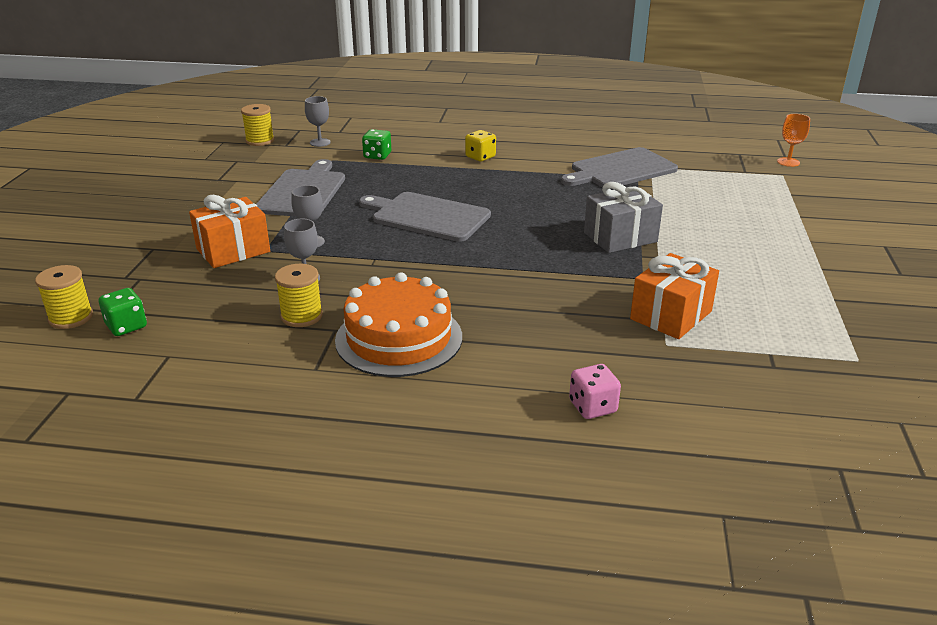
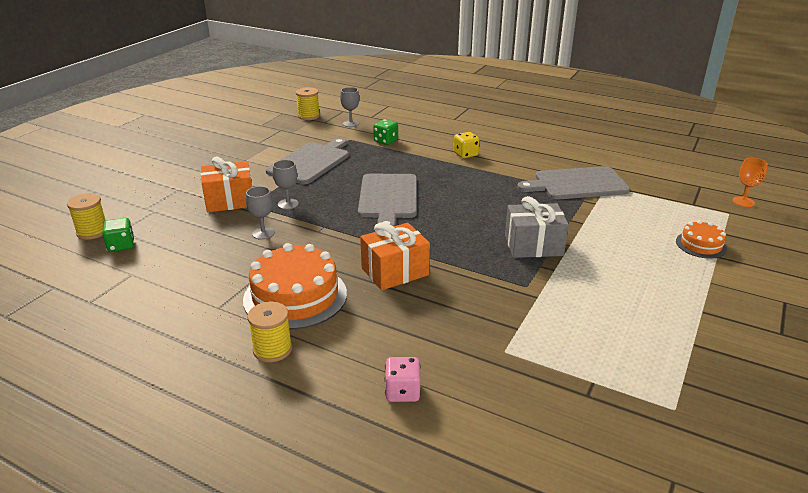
camera: 20 degrees right, 0 degrees up
(301, 316) = (239, 263): yellow spool -> yellow spool (272, 349)
(427, 216) = (388, 198): grey cutting board -> grey cutting board turned 135 degrees counterclockwise
(671, 315) = (527, 325): orange gift -> orange gift (395, 271)
(778, 208) = (701, 245): none -> orange cake

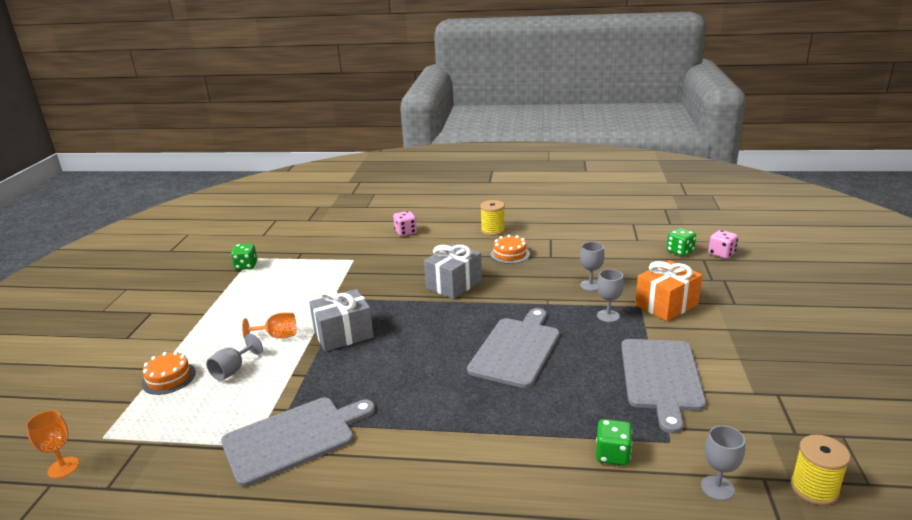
camera: 160 degrees right, 5 degrees down
(92, 232) = (721, 254): yellow spool -> pink dice
(295, 296) = (510, 254): orange cake -> orange cake, size x0.52
(388, 198) = (516, 349): grey cutting board -> grey cutting board turned 45 degrees clockwise
(395, 271) = (454, 284): orange gift -> grey gift
(465, 154) = (470, 459): yellow dice -> none
(602, 260) = (277, 336): none -> orange goblet
(639, 238) = (233, 370): none -> grey goblet
(677, 390) = (246, 266): none -> green dice

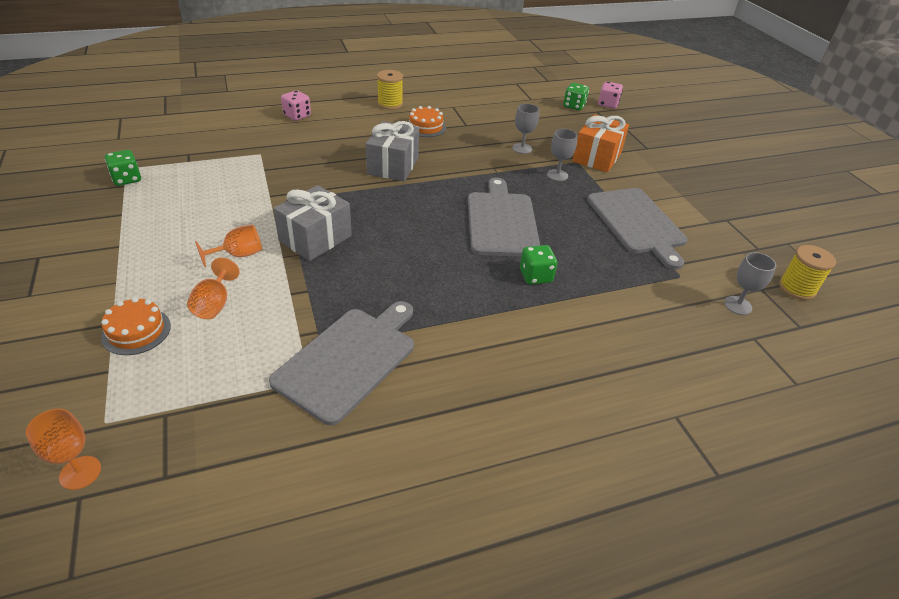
camera: 30 degrees left, 15 degrees up
(233, 370) = (214, 304): grey goblet -> orange goblet
(612, 454) = (647, 298): green dice -> green dice (535, 276)

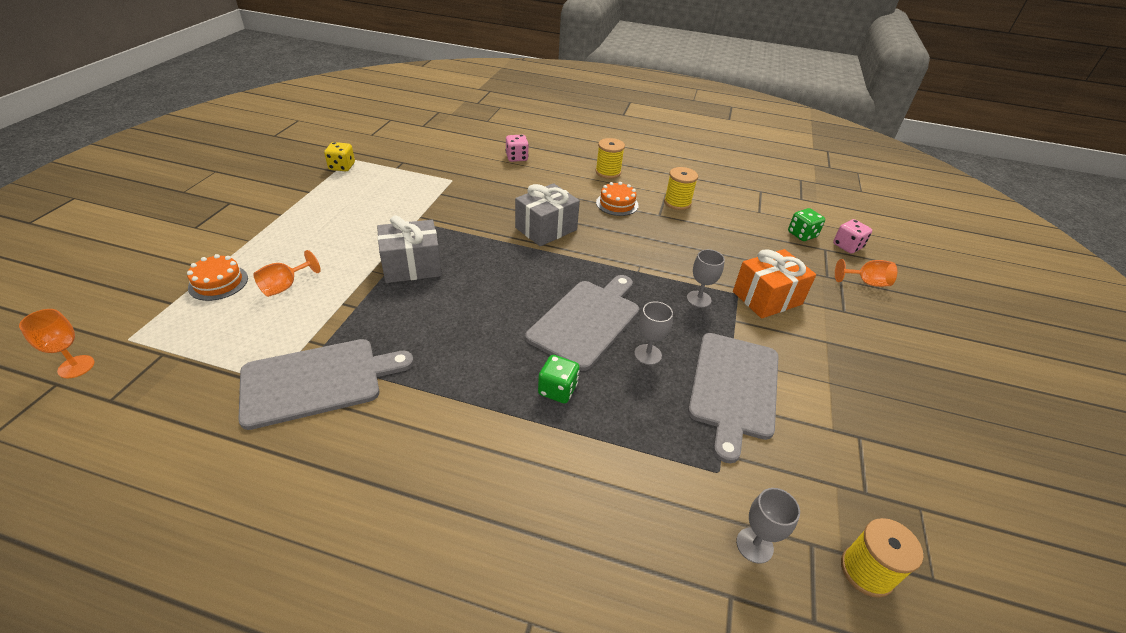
camera: 35 degrees right, 0 degrees up
(127, 179) = (342, 167): green dice -> yellow dice
(238, 255) = (344, 255): orange goblet -> orange goblet (866, 282)
(469, 111) = (677, 203): none -> yellow spool
(522, 148) = (691, 258): grey goblet -> grey goblet (647, 354)

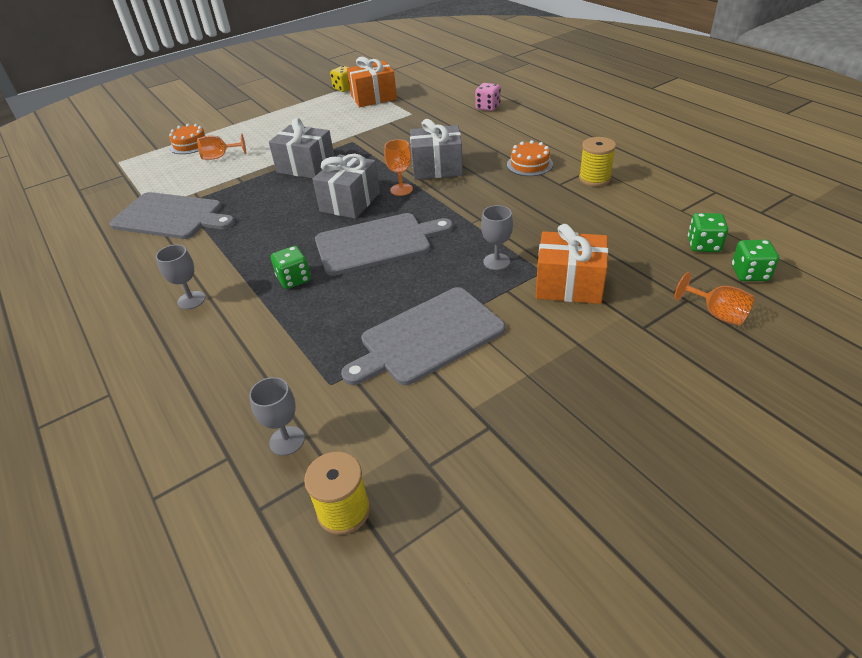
camera: 45 degrees right, 0 degrees up
(76, 366) = (84, 168): orange goblet -> orange goblet (401, 189)
(389, 171) = (373, 97): none -> orange gift
(508, 289) = (350, 202): none -> grey gift
(608, 172) = (559, 136): yellow spool -> none
(647, 354) = (391, 284): grey goblet -> grey goblet (191, 300)
(847, 246) = (749, 273): pink dice -> green dice

